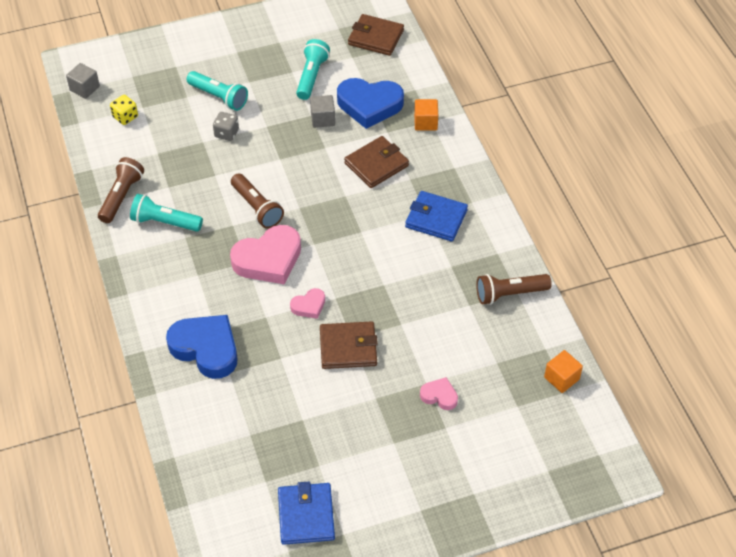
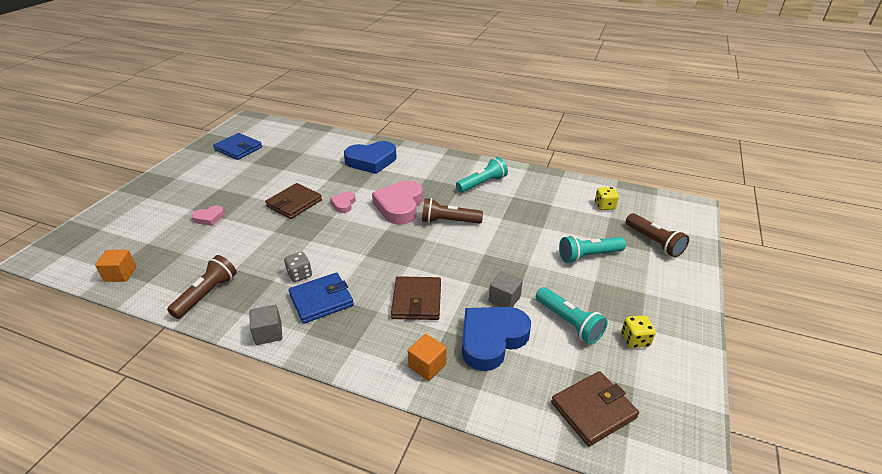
camera: 130 degrees right, 15 degrees down
(84, 88) = (654, 201): grey cube -> grey cube (268, 333)
(121, 196) = (524, 177): brown flashlight -> brown flashlight (654, 242)
(226, 133) = (540, 241): grey dice -> grey dice (300, 275)
(295, 40) = (635, 340): none -> yellow dice

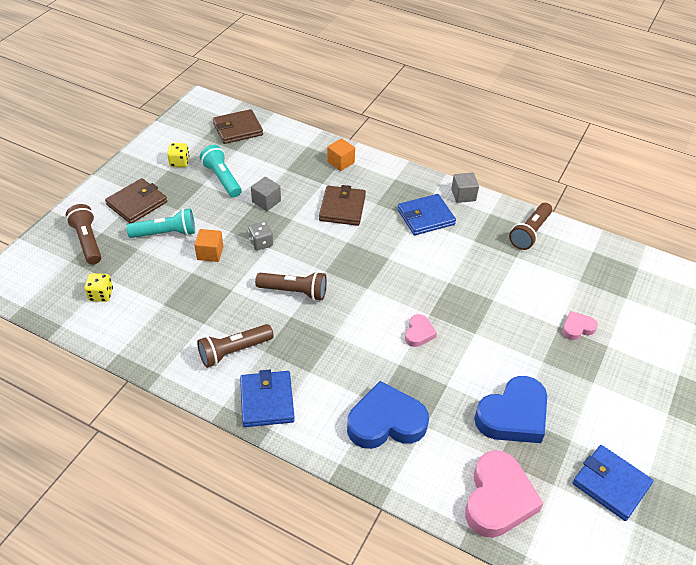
camera: 175 degrees left, 10 degrees up
(120, 274) = (625, 262): orange cube -> orange cube (210, 253)
(294, 203) = (481, 341): brown wallet -> brown wallet (137, 203)
(300, 275) = (450, 243): grey dice -> grey dice (261, 243)
(400, 206) = (349, 322): pink heart -> pink heart (498, 499)
(450, 164) = (267, 401): none -> blue wallet
(482, 184) = (234, 351): turquoise flashlight -> brown flashlight
(491, 339) = (288, 173): blue heart -> blue heart (513, 415)

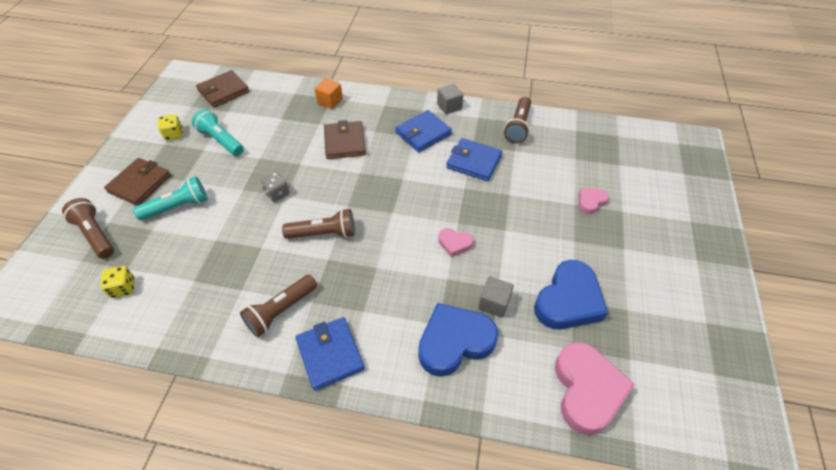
camera: 15 degrees left, 5 degrees up
(210, 253) = (228, 216): orange cube -> none
(266, 201) = (270, 152): grey cube -> grey cube (494, 303)
(419, 333) = (455, 243): pink heart -> pink heart turned 105 degrees clockwise
(611, 484) = (679, 342): blue wallet -> blue wallet (474, 162)

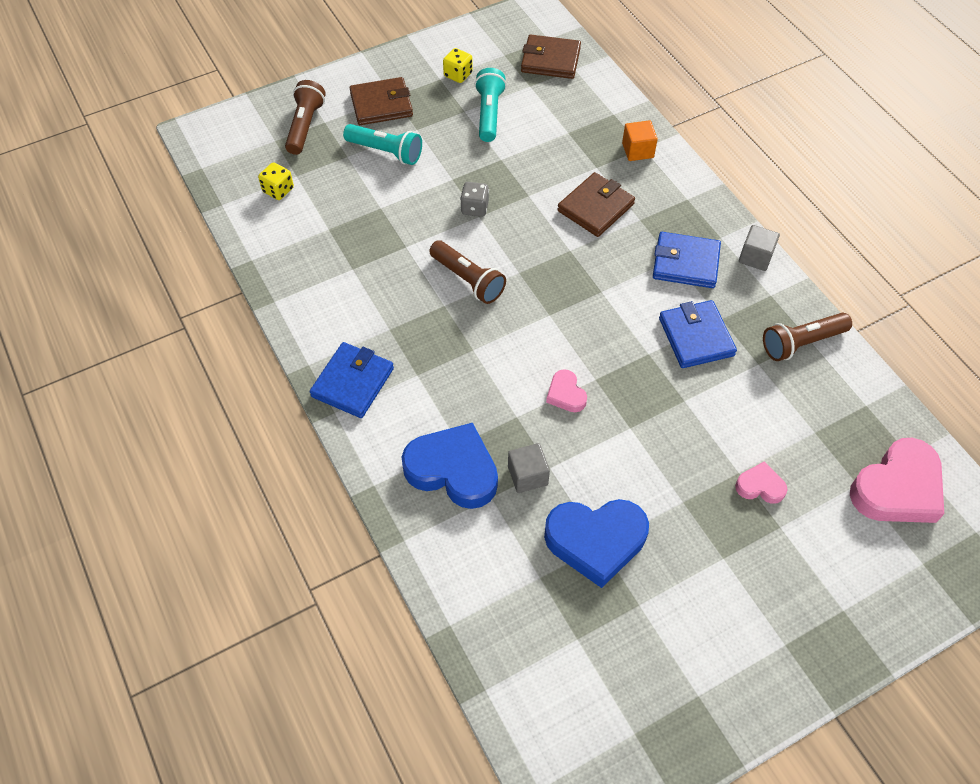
camera: 50 degrees right, 5 degrees up
(281, 311) = (359, 313): brown flashlight -> none
(587, 390) = (504, 616): pink heart -> pink heart (897, 488)

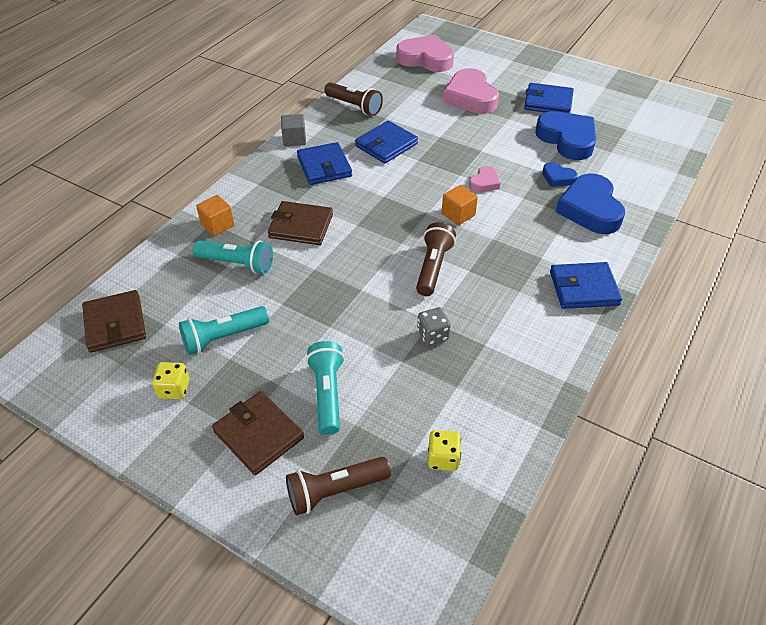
camera: 120 degrees left, 10 degrees down
(474, 208) = (354, 296): grey dice -> grey dice (432, 335)
(527, 475) = (557, 178): grey cube -> blue heart
(529, 340) = (458, 214): none -> orange cube
(572, 147) = (237, 264): none -> turquoise flashlight
(697, 580) = (548, 102): none -> blue wallet
(760, 486) = (470, 97): pink heart -> pink heart, size x2.03

